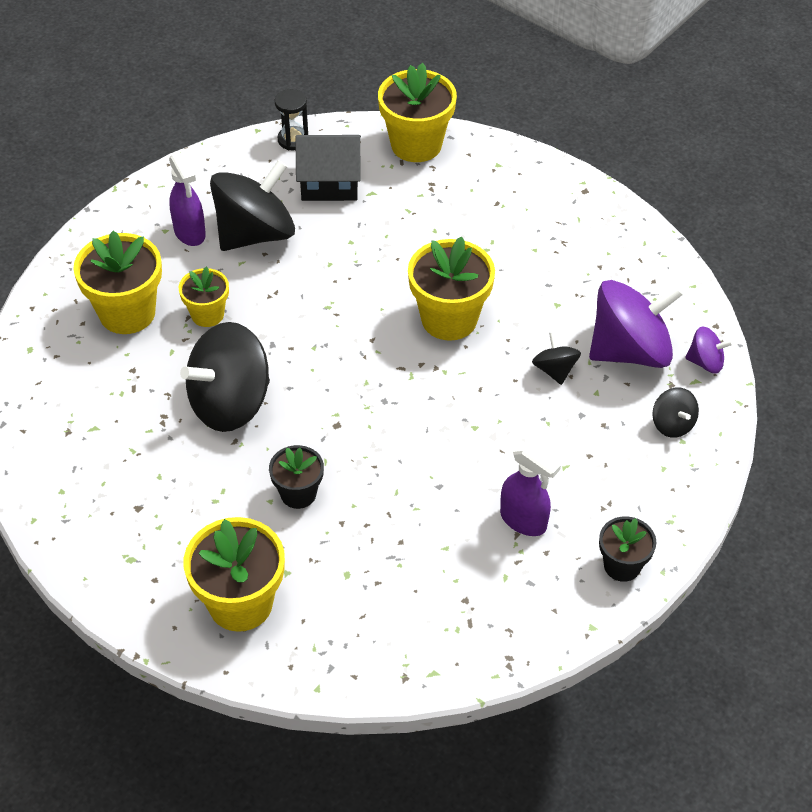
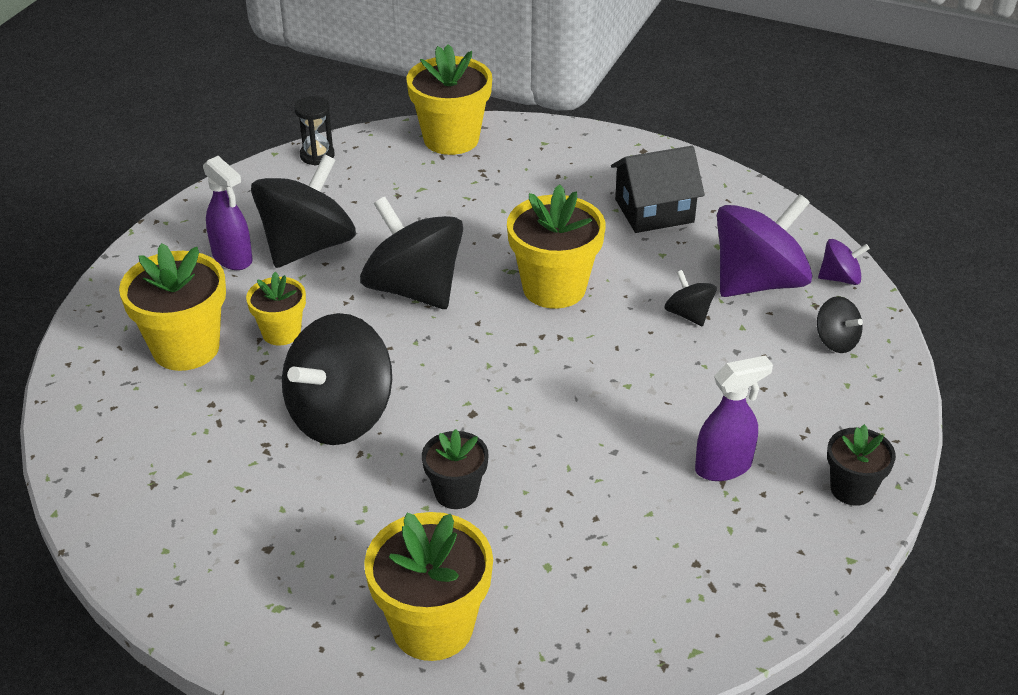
camera: 15 degrees left, 10 degrees down
(330, 182) = (372, 186): black house -> black house (654, 211)
(330, 295) = (414, 289): none -> black spinning top
(524, 520) = (724, 467): purple spray bottle -> purple spray bottle turned 45 degrees counterclockwise

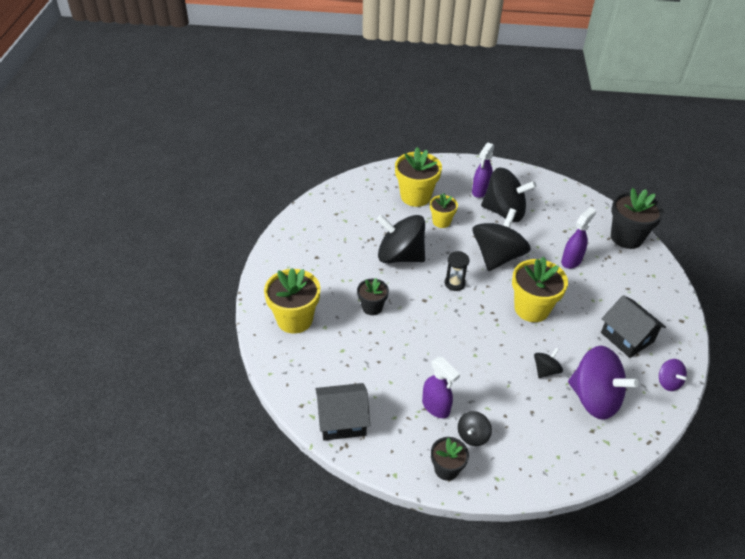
camera: 70 degrees right, 5 degrees up
(317, 155) = (574, 194): black hourglass -> black hourglass (454, 283)
(451, 139) = (626, 237): yellow flower pot -> black flower pot
(470, 211) = (571, 261): none -> purple spray bottle
(718, 606) = (342, 420): none -> black house
(835, 341) = (565, 445): black spinning top -> black spinning top (472, 435)
(840, 278) = (625, 440): purple spinning top -> purple spinning top (668, 382)

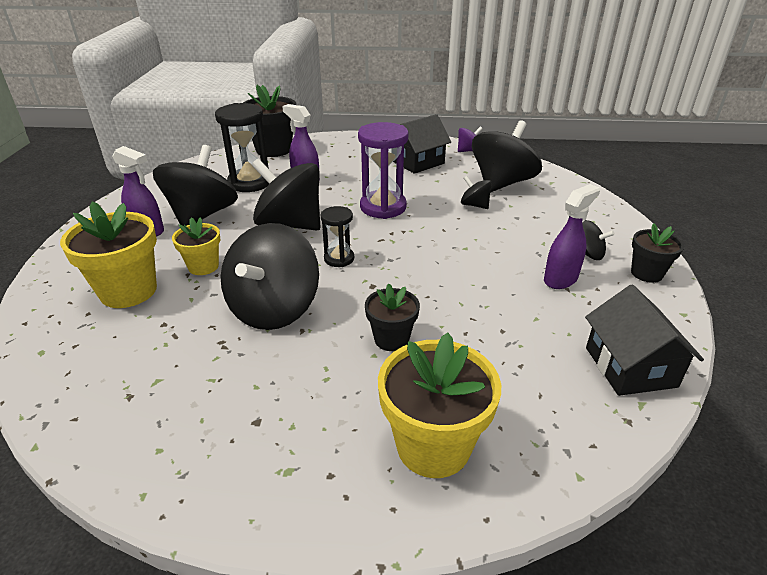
camera: 90 degrees left, 10 degrees down
(531, 308) = (383, 207): yellow flower pot -> purple hourglass
(558, 229) = (250, 183): none -> black hourglass
(594, 398) = (502, 183): purple spinning top -> black spinning top

